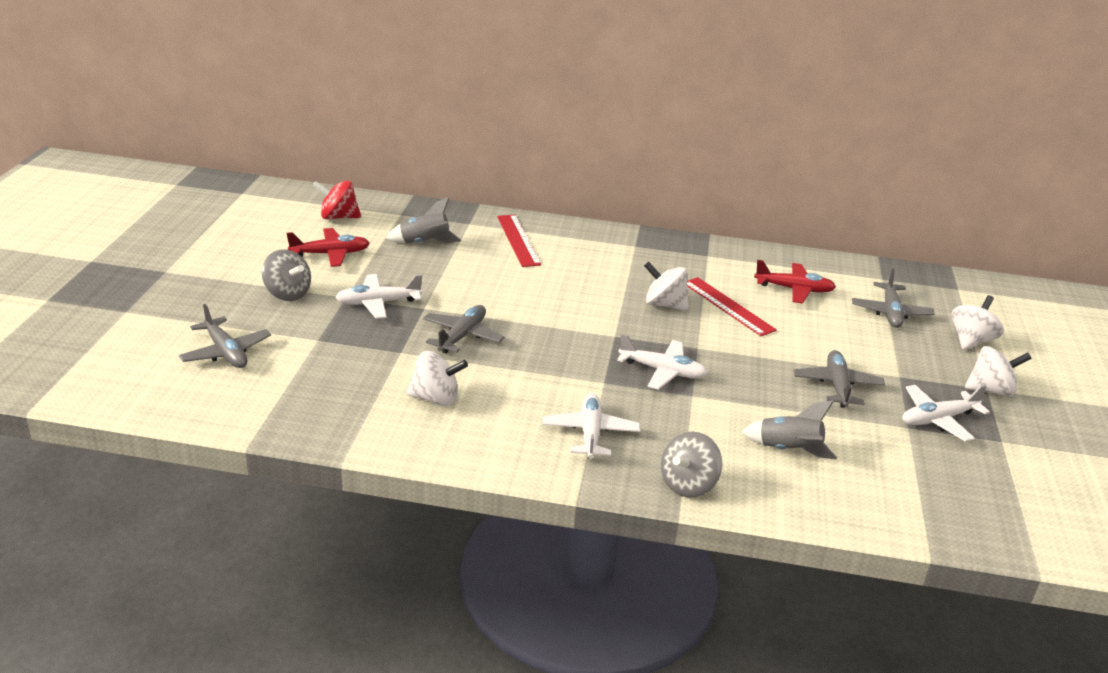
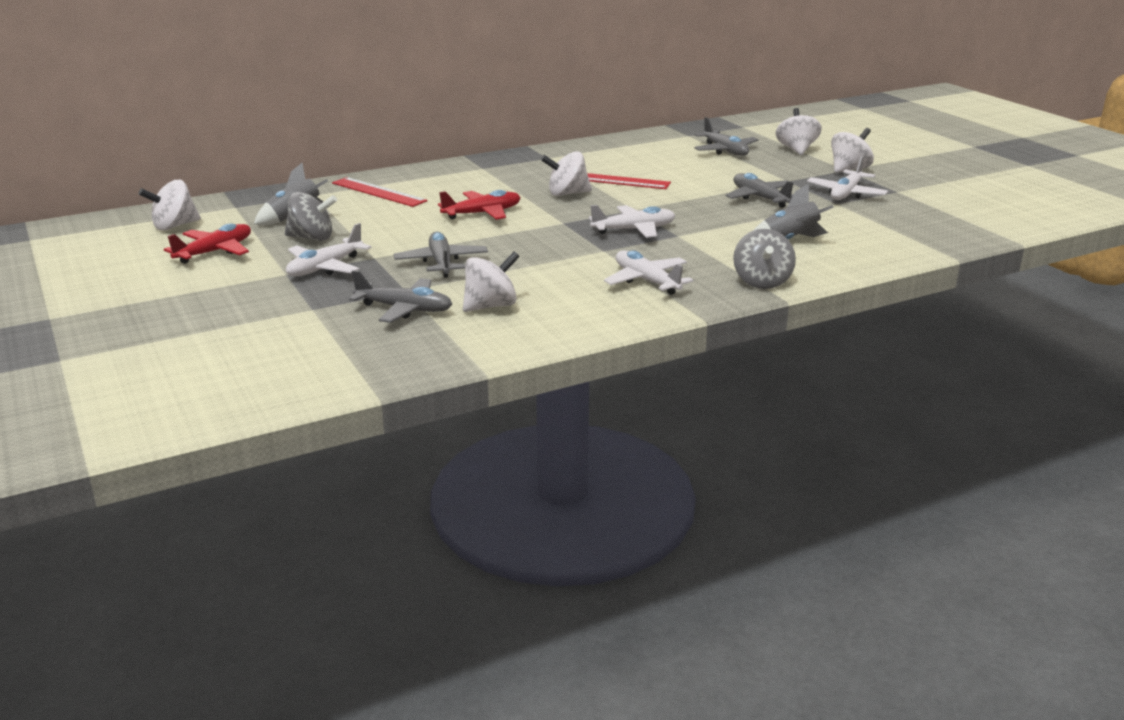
camera: 35 degrees left, 5 degrees down
(226, 352) = (234, 348): grey plane -> grey plane (405, 309)
(287, 294) = (222, 290): grey spinning top -> grey spinning top (312, 238)
(338, 217) = (174, 226): red spinning top -> white spinning top
(794, 289) = (642, 158): red plane -> red plane (482, 213)

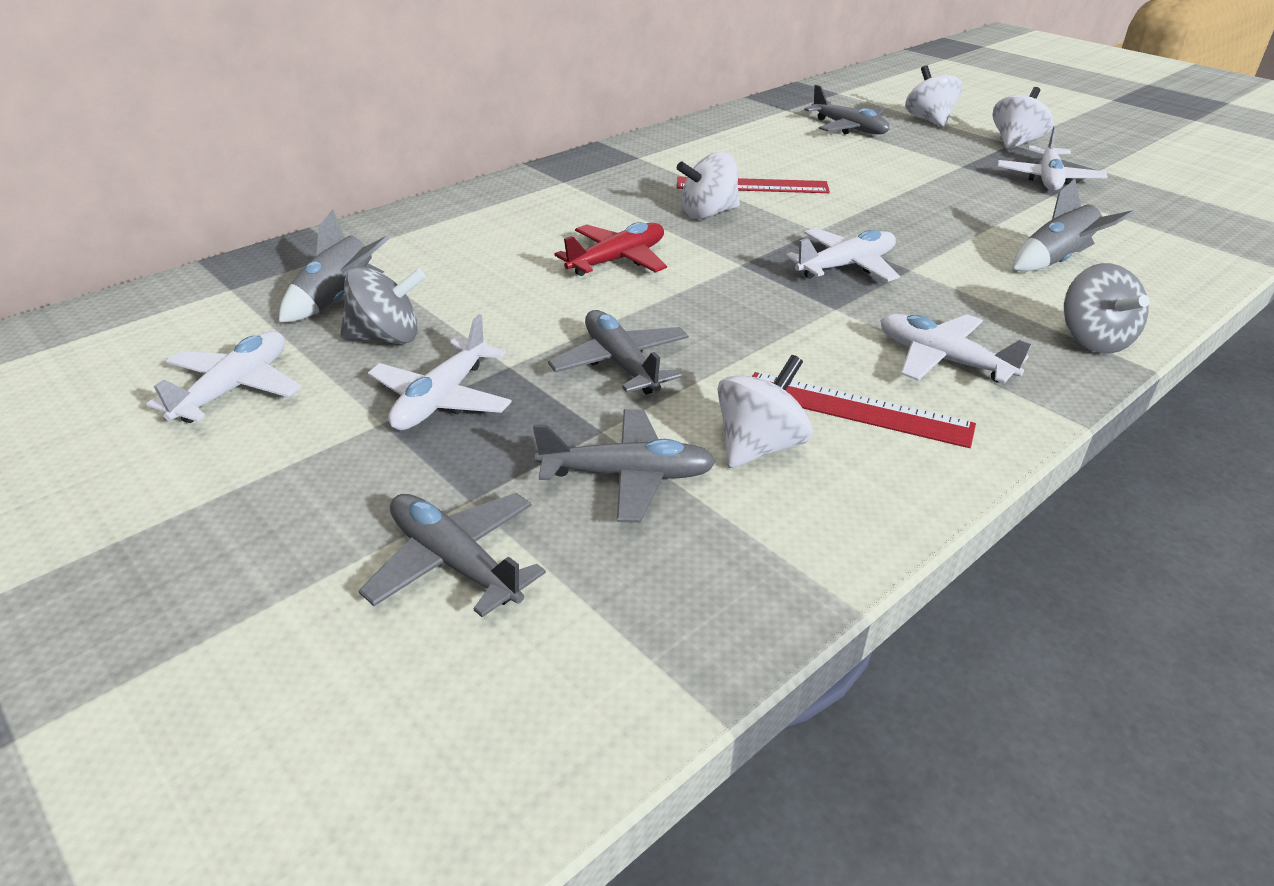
camera: 15 degrees left, 10 degrees up
(174, 226) = (140, 340): white spinning top -> none
(215, 252) = (235, 388): red plane -> white plane
(378, 192) = (441, 237): red ruler -> red ruler (856, 409)
(760, 198) = (955, 196): grey plane -> grey plane (454, 562)

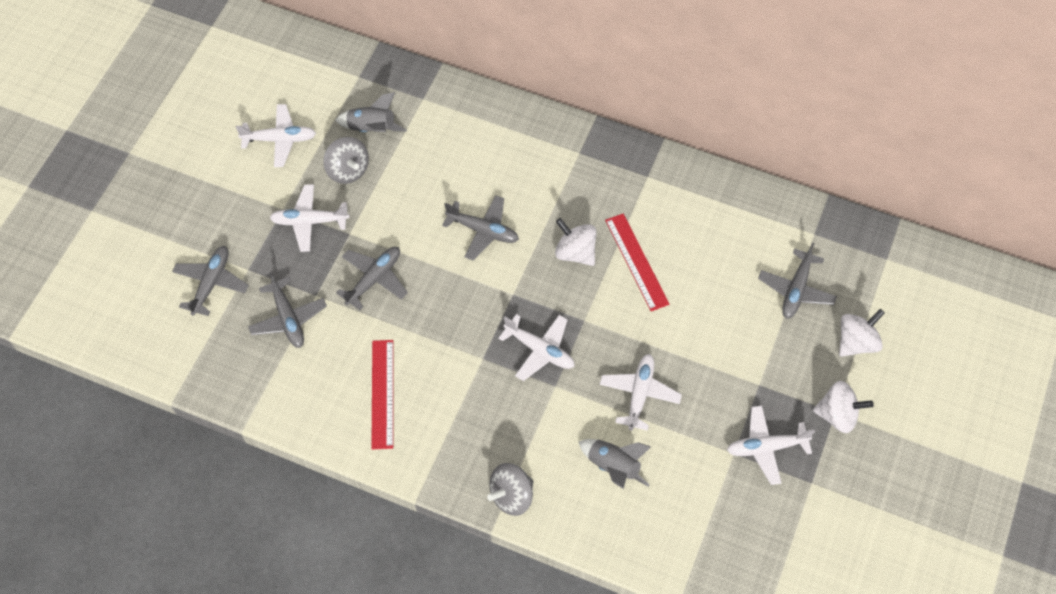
camera: 65 degrees right, 25 degrees up
(617, 260) = (483, 231): red plane -> grey plane
(759, 446) = (332, 362): white spinning top -> none
(942, 360) = (450, 423): white plane -> white plane (639, 394)

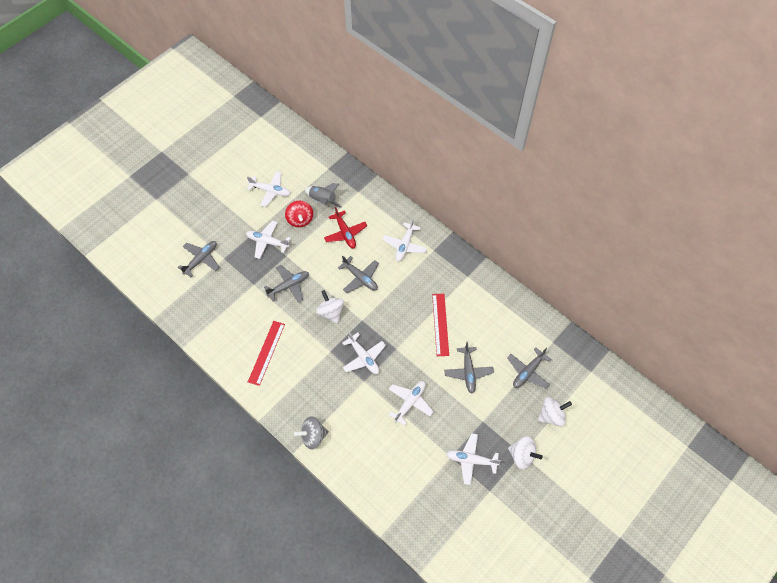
camera: 20 degrees right, 0 degrees up
(288, 319) = (233, 293): grey plane -> grey plane (468, 372)
(348, 170) = (300, 220): grey spinning top -> red spinning top
(430, 169) = (345, 233): none -> red plane
(531, 159) = (404, 245): none -> white plane
(575, 252) = (407, 307): white spinning top -> white spinning top (331, 312)
(613, 467) = (377, 440): grey rocket -> none

